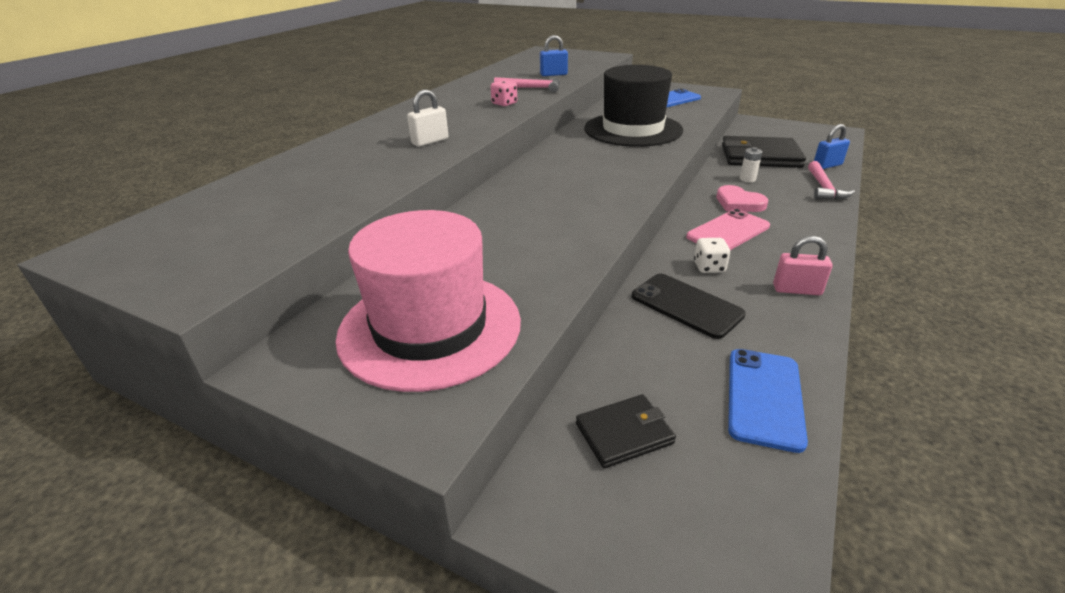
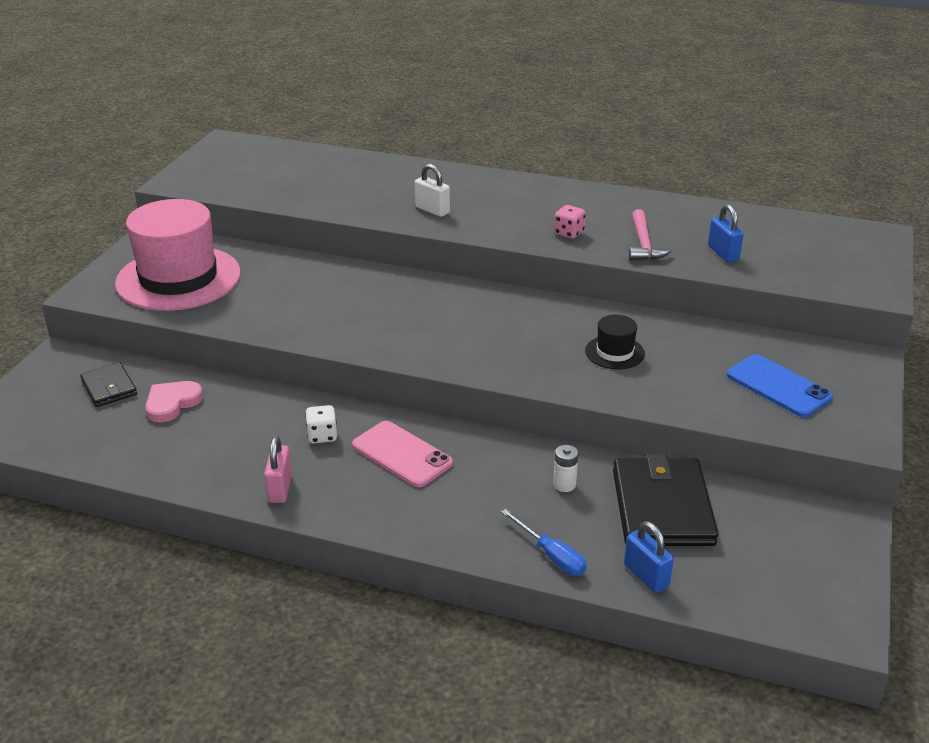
camera: 80 degrees right, 0 degrees up
(633, 129) = (614, 352): black hat -> black hat, size x0.44
(686, 305) = (255, 419): black phone -> none
(738, 203) = (482, 469): pink heart -> pink heart (172, 403)
(764, 397) = (132, 450): blue phone -> none
(824, 188) = (551, 555): pink hammer -> blue screwdriver

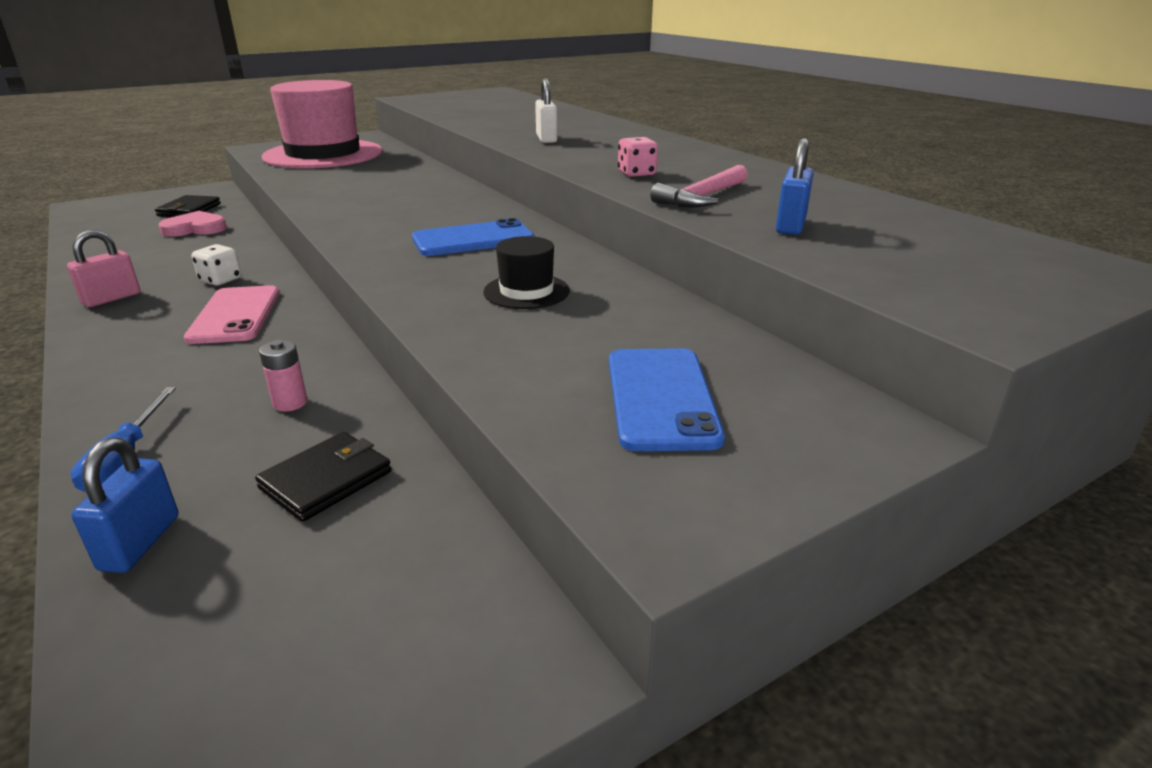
camera: 40 degrees right, 5 degrees down
(505, 325) = (473, 239): none -> blue phone
(564, 485) = (290, 403): white battery -> pink battery
(662, 507) = (326, 480): black wallet -> black wallet, size x0.55

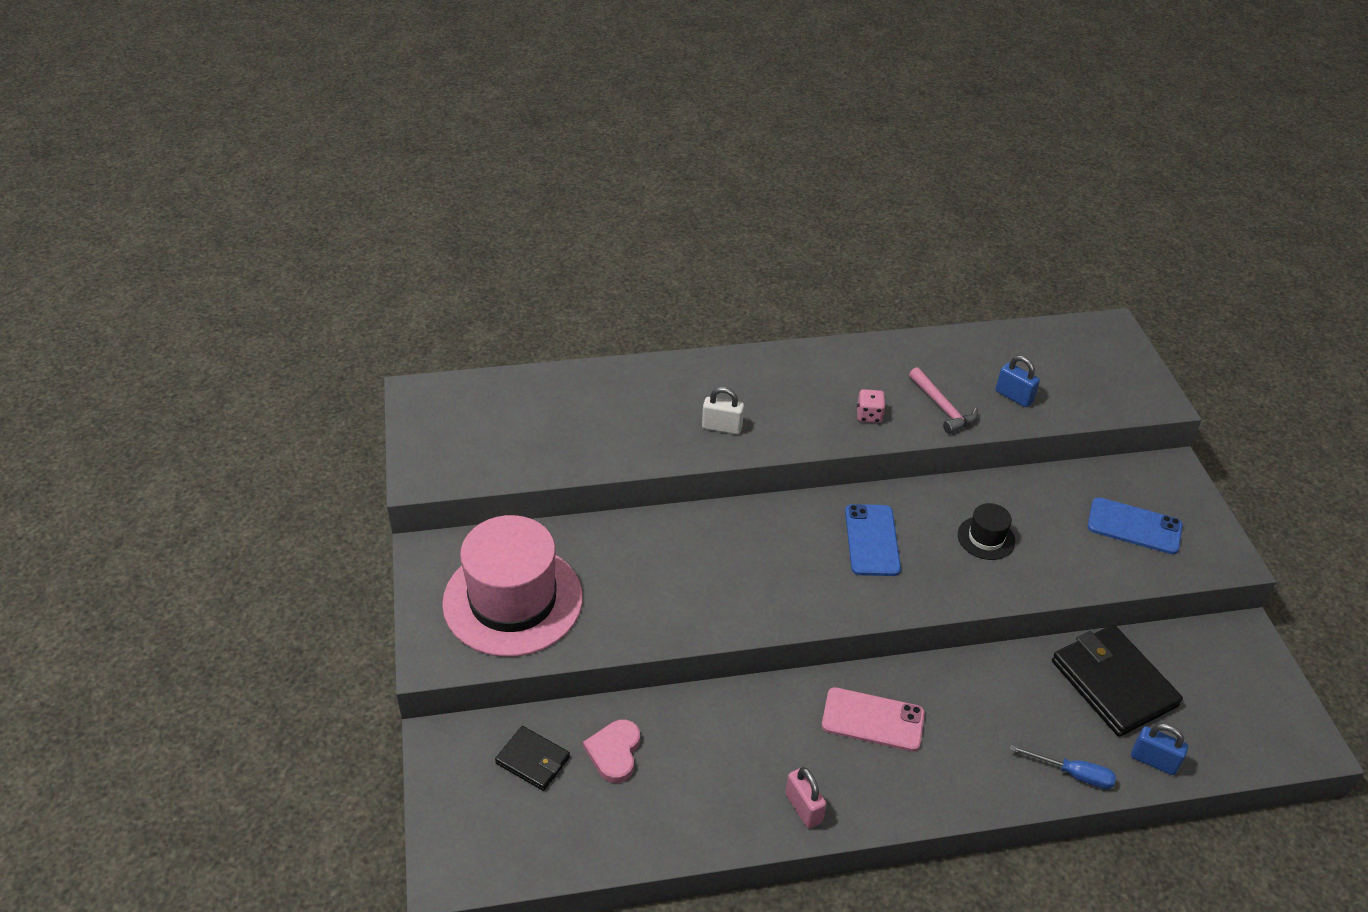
camera: 70 degrees left, 15 degrees up
(220, 280) = (787, 729): white dice -> none
(290, 403) = (1026, 693): pink battery -> none
(326, 480) = (1113, 683): black wallet -> black wallet, size x1.83

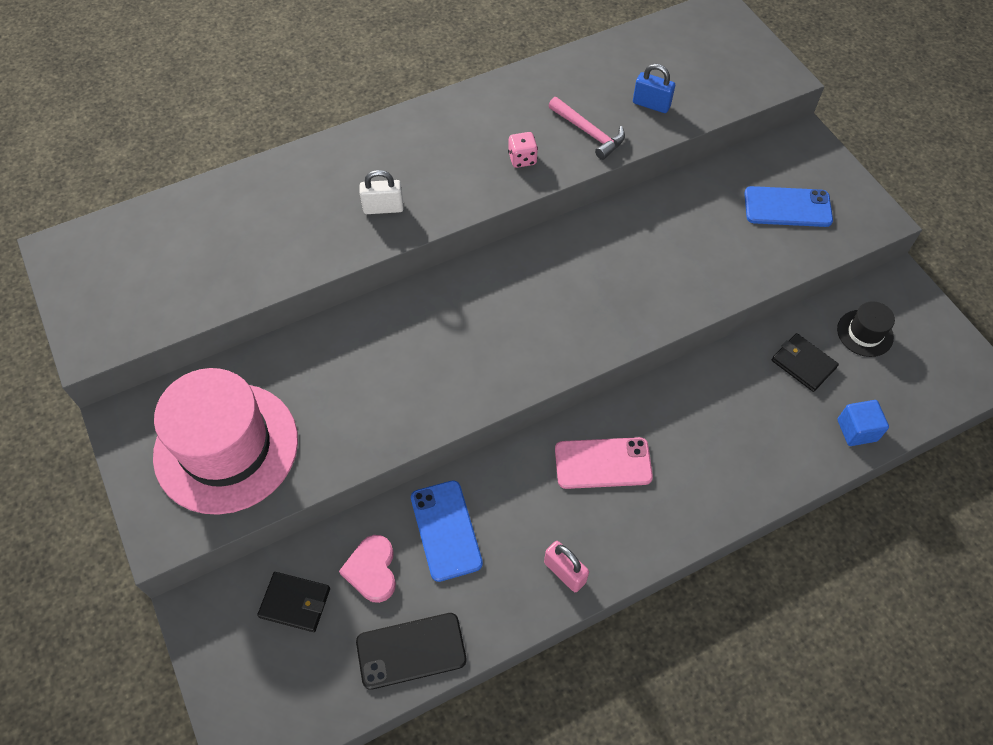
camera: 15 degrees left, 15 degrees up
(630, 834) = (411, 650): none -> black phone
(872, 540) = (557, 285): blue phone -> blue phone (446, 530)
(986, 538) = (660, 255): black hat -> black hat (865, 333)
(1072, 774) = (792, 464): blue screwdriver -> none
(1113, 683) = (803, 364): black wallet -> black wallet, size x0.55
(1153, 761) = (857, 430): blue padlock -> blue cube

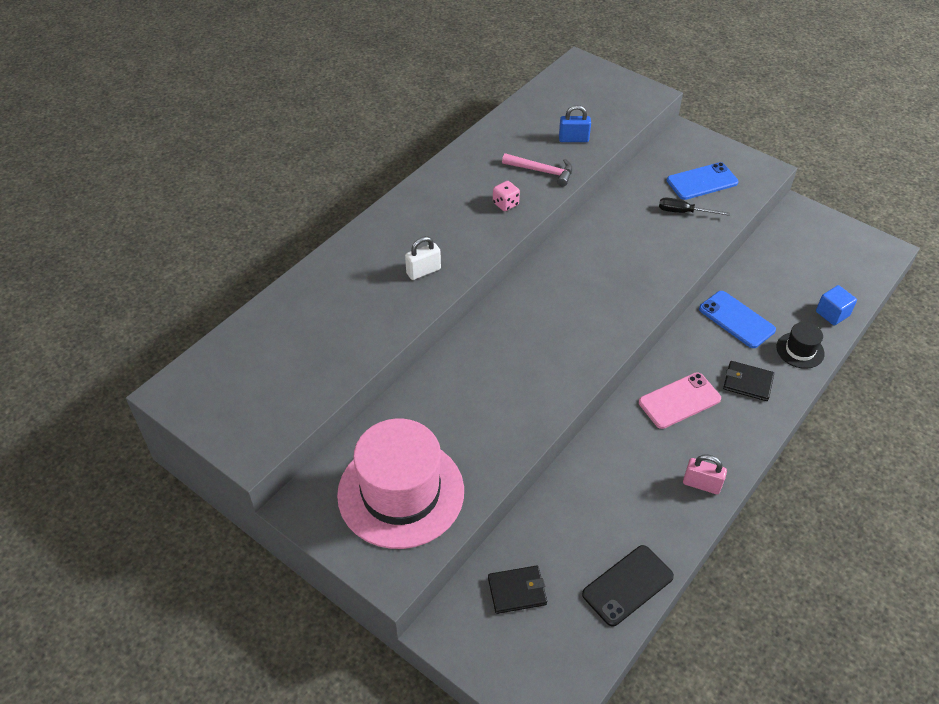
camera: 25 degrees left, 10 degrees down
(372, 570) = (561, 542): pink heart -> none
(446, 530) = (597, 491): blue phone -> blue phone (736, 319)
(740, 238) = (684, 212): none -> black screwdriver
(803, 364) = (770, 284): black wallet -> black wallet (747, 382)
(865, 333) = (797, 250): black hat -> black hat (800, 350)

